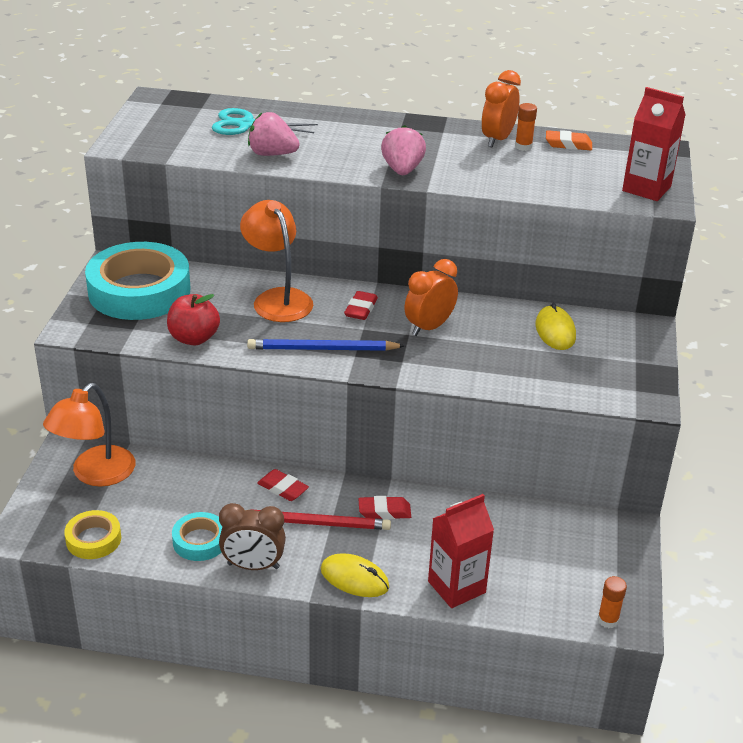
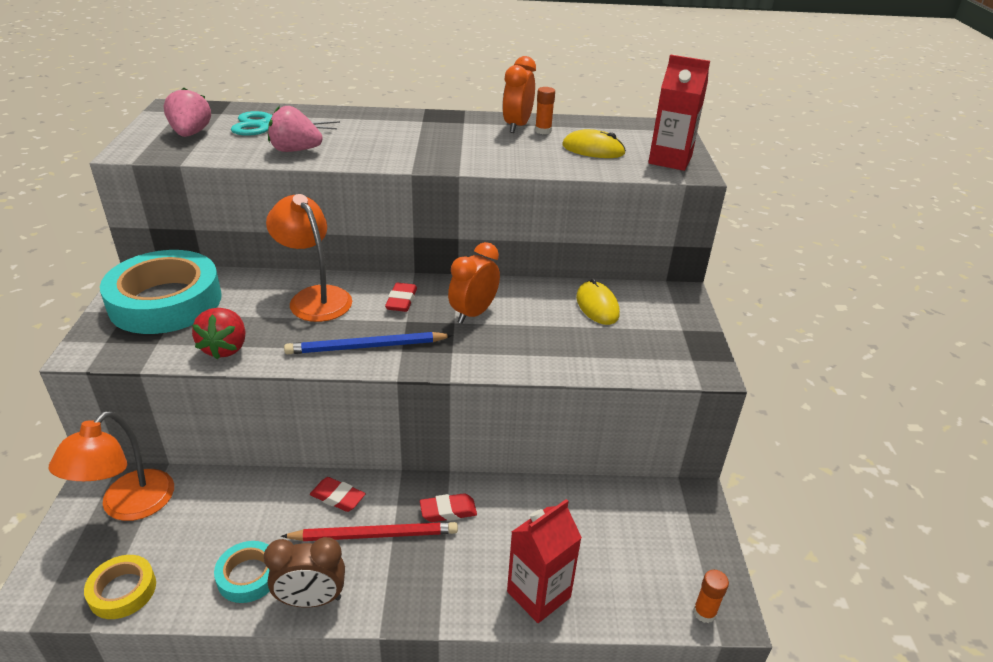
camera: 10 degrees left, 0 degrees up
(194, 338) = (225, 348): red apple -> red strawberry
(354, 578) = (426, 600): yellow mouse -> yellow mouse (593, 149)
(402, 170) = (430, 157): pink strawberry -> pink strawberry (191, 134)
(568, 144) = (584, 127): orange eraser -> none

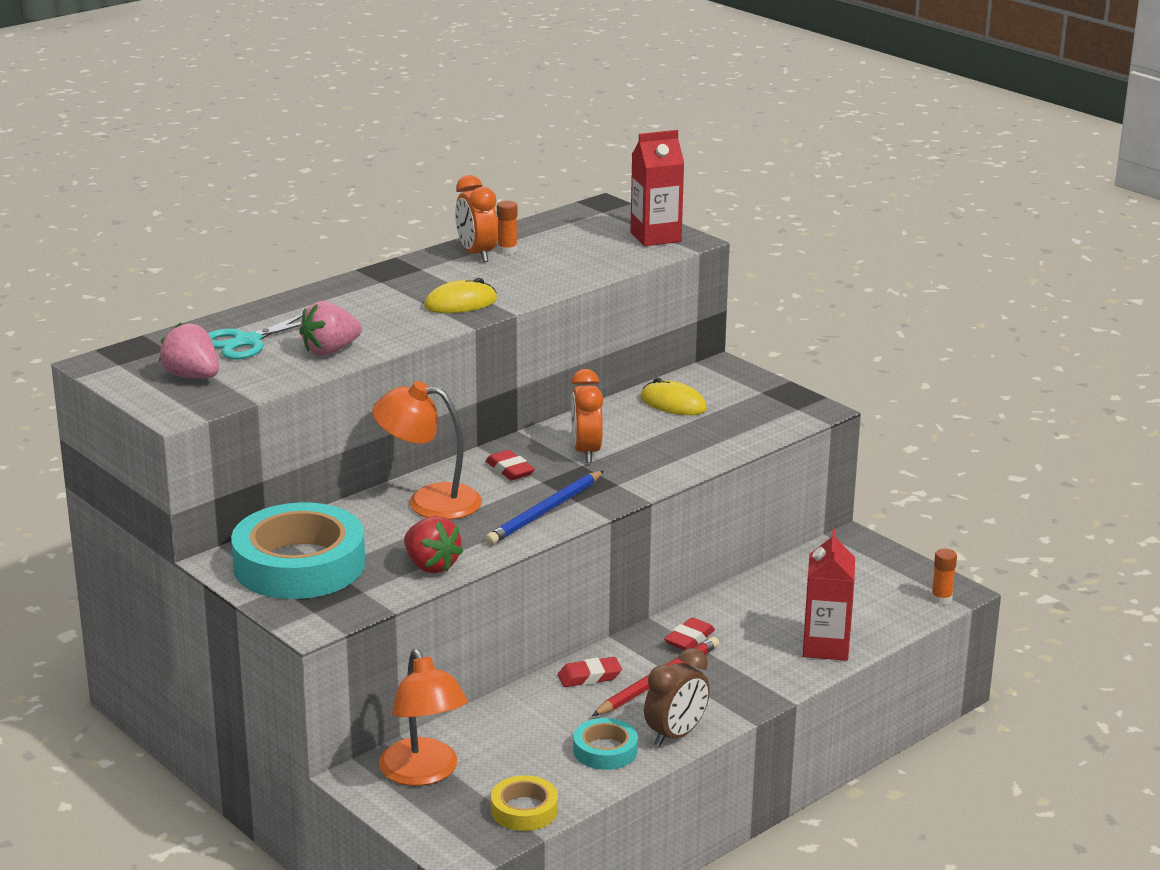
camera: 40 degrees left, 10 degrees down
(593, 149) = (580, 251): yellow mouse -> yellow mouse (460, 303)

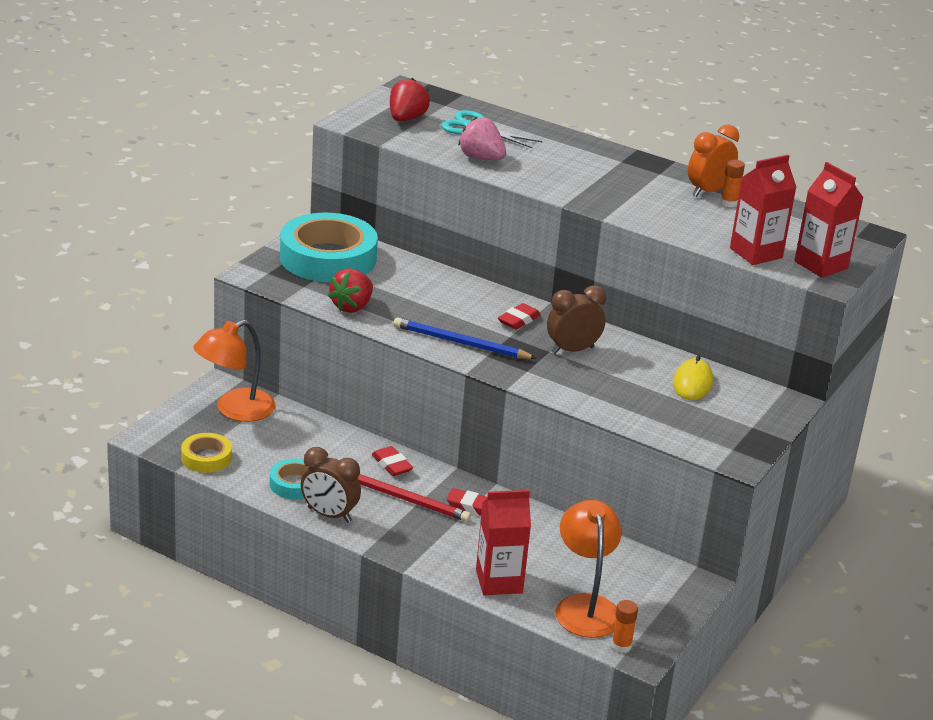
camera: 70 degrees right, 5 degrees up
(192, 376) = (406, 119): pink strawberry -> red strawberry
(429, 501) = (447, 293): orange lamp -> orange lamp (585, 606)
(460, 303) = (604, 195): yellow mouse -> none
(586, 452) = (572, 350): orange clock -> brown clock
(620, 259) = (756, 253): none -> red carton

